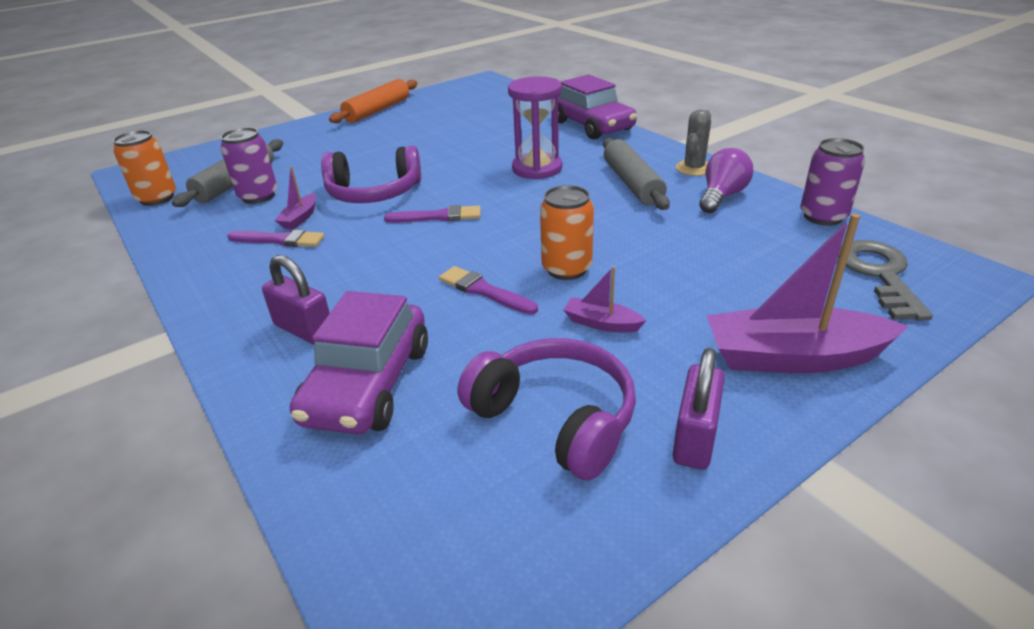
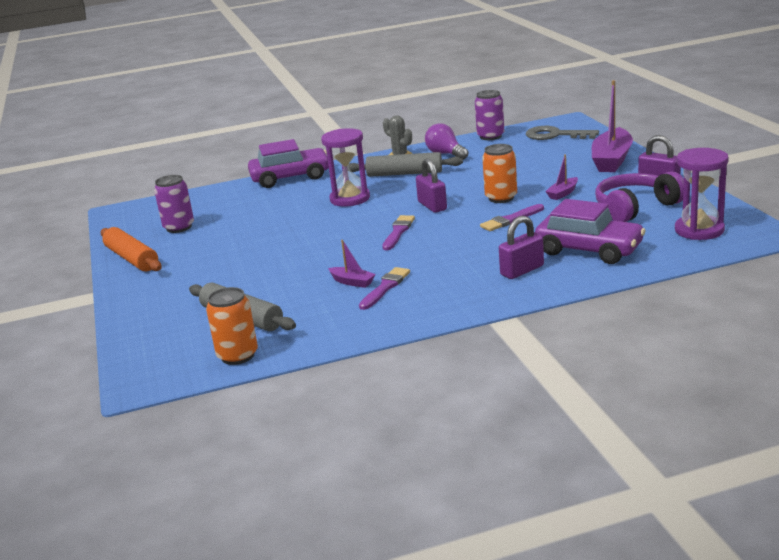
camera: 70 degrees left, 10 degrees down
(258, 196) = (288, 303): purple can -> purple can (179, 227)
(374, 193) = (333, 255): purple headphones -> none
(451, 527) = (699, 230): none -> purple hourglass
(525, 222) = (432, 206): none -> purple padlock

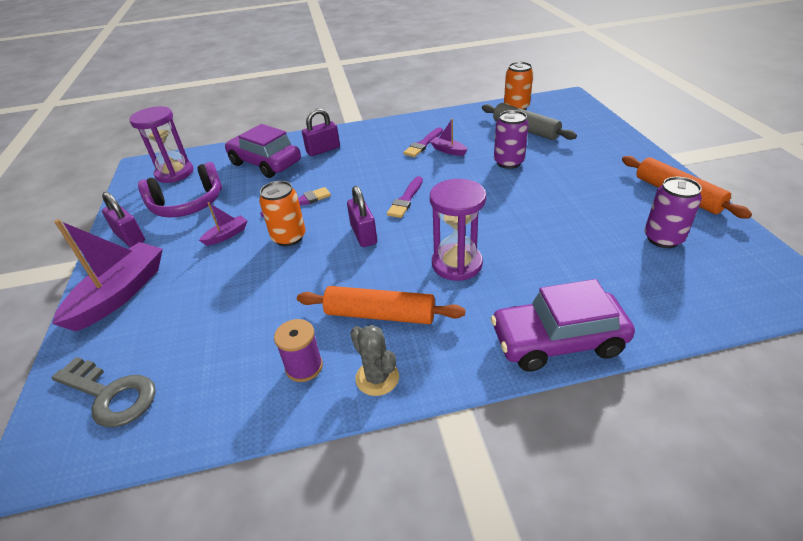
camera: 175 degrees left, 15 degrees up
(404, 174) = (380, 314): grey rolling pin -> orange rolling pin
(445, 154) = (304, 367): purple light bulb -> purple spool
(490, 136) = (203, 423): purple can -> purple can (508, 162)

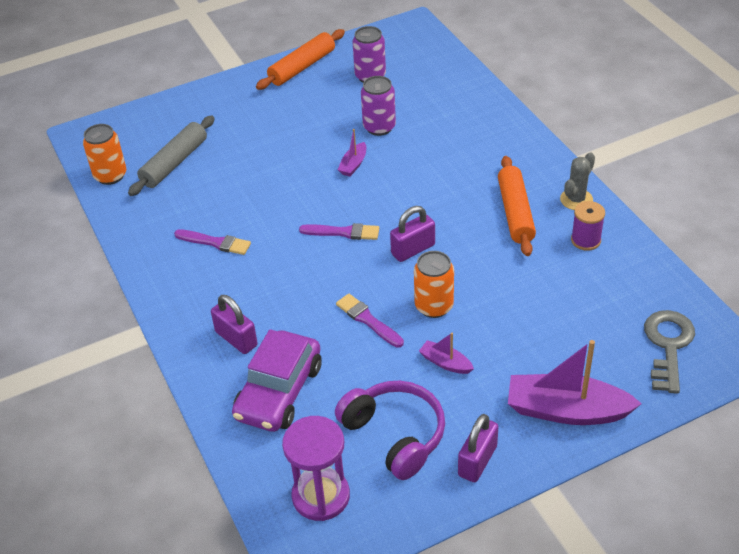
camera: 105 degrees left, 5 degrees up
(448, 150) = (231, 218): purple boat -> purple boat (353, 164)
(457, 264) = (438, 180): purple hourglass -> none
(508, 162) = (255, 168): purple can -> purple can (379, 127)
(557, 341) = (504, 122): purple car -> none

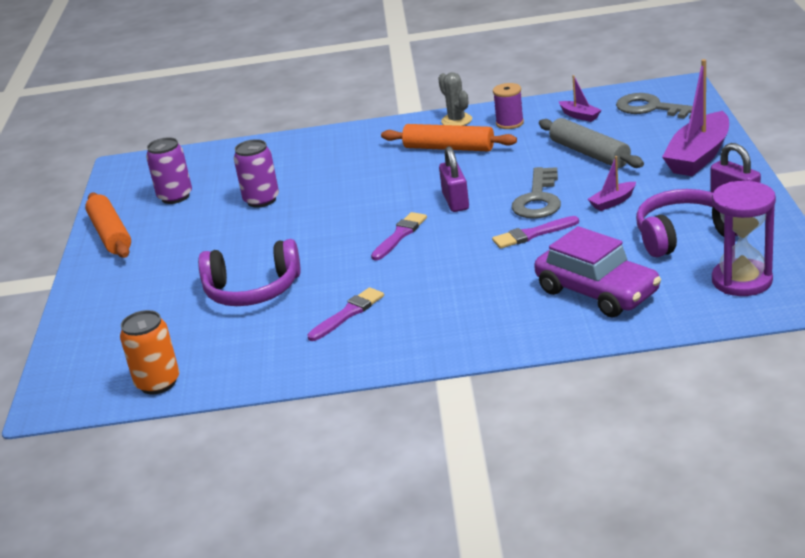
camera: 65 degrees left, 15 degrees down
(174, 163) = (184, 332): grey rolling pin -> grey rolling pin (589, 153)
(236, 339) = (506, 311): purple padlock -> none
(238, 176) = (252, 290): none -> purple headphones
(353, 164) = (304, 220): purple boat -> purple boat (579, 116)
(434, 306) = (538, 199): orange can -> grey key

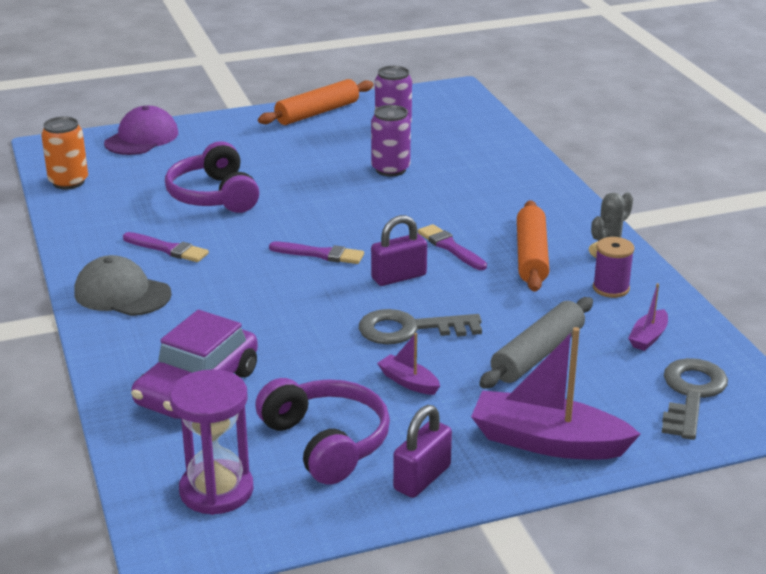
camera: 70 degrees right, 0 degrees up
(83, 338) = (141, 138): none -> purple cap
(422, 336) = (122, 293): none -> grey cap
(532, 234) = (325, 334): purple brush -> purple brush (450, 247)

